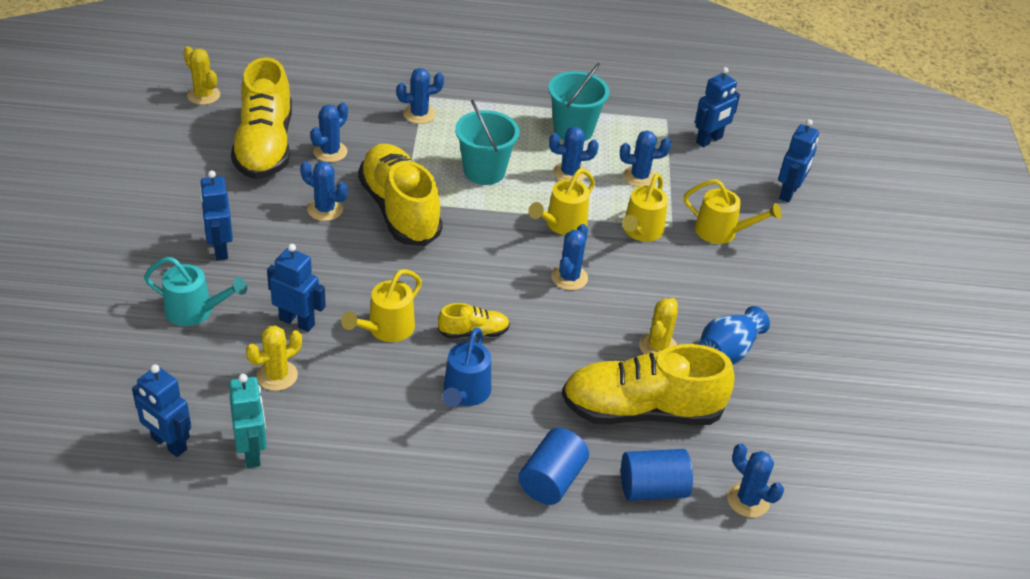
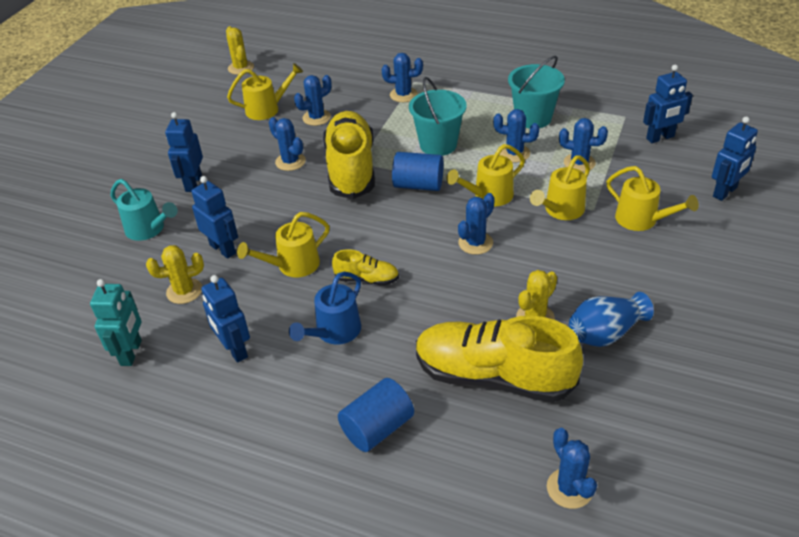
camera: 25 degrees right, 0 degrees up
(168, 444) = (71, 334): blue robot -> blue robot (234, 350)
(265, 146) = (267, 109): yellow shoe -> yellow watering can
(652, 489) = (473, 456): blue cylinder -> blue cylinder (418, 185)

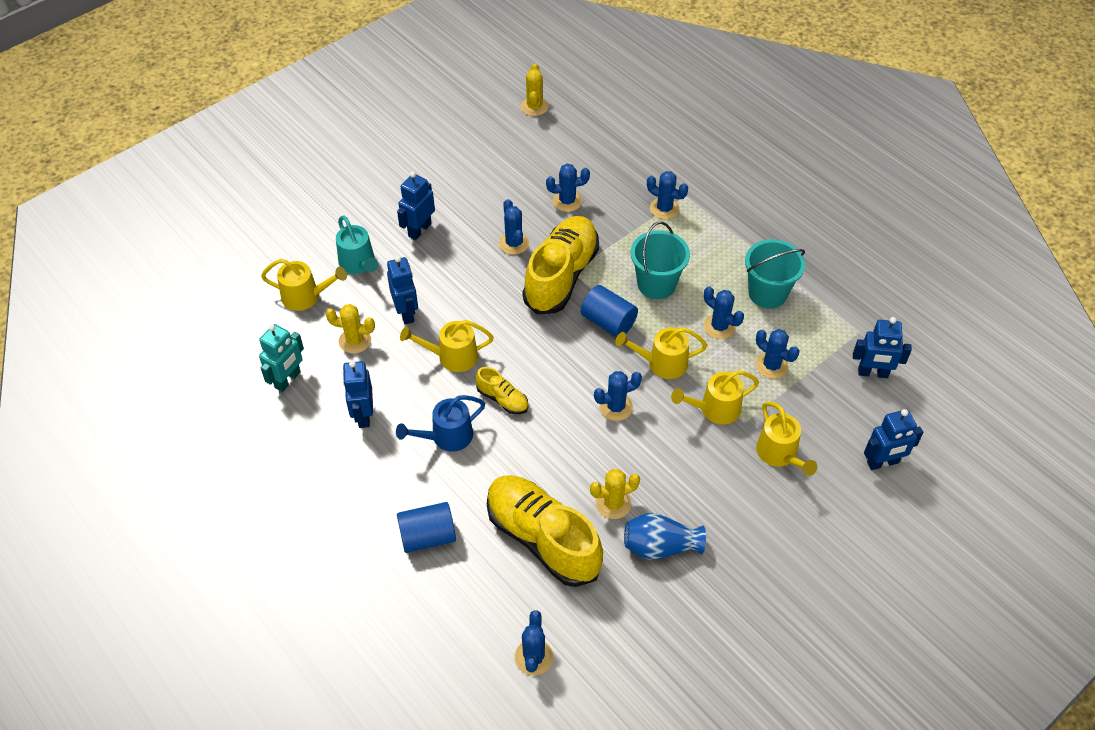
camera: 25 degrees right, 10 degrees up
(267, 109) = (529, 170): yellow watering can -> yellow watering can (306, 296)

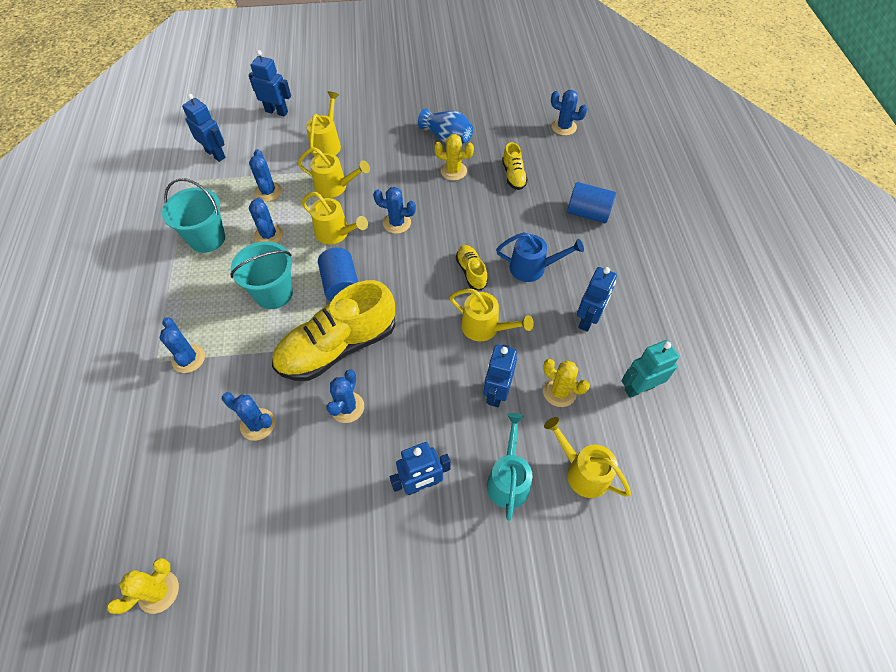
camera: 145 degrees left, 5 degrees up
(533, 657) = (564, 127): blue cactus -> blue cactus turned 75 degrees clockwise
(542, 538) = (513, 175): yellow shoe -> yellow shoe, size x0.46

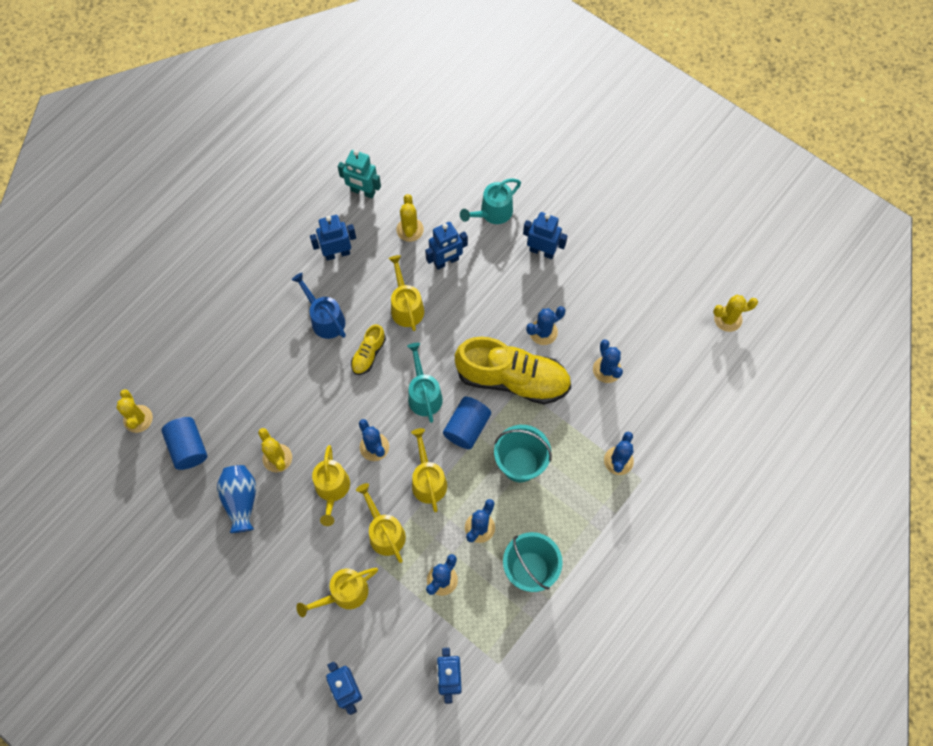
camera: 135 degrees left, 10 degrees up
(399, 280) = (424, 394): none -> turquoise watering can
(513, 175) = (239, 408): yellow shoe -> none
(564, 127) = (138, 419): blue cactus -> yellow cactus
(582, 471) = (449, 182): yellow watering can -> yellow watering can (332, 490)
(588, 213) = (232, 324): blue cylinder -> blue cylinder (188, 448)

